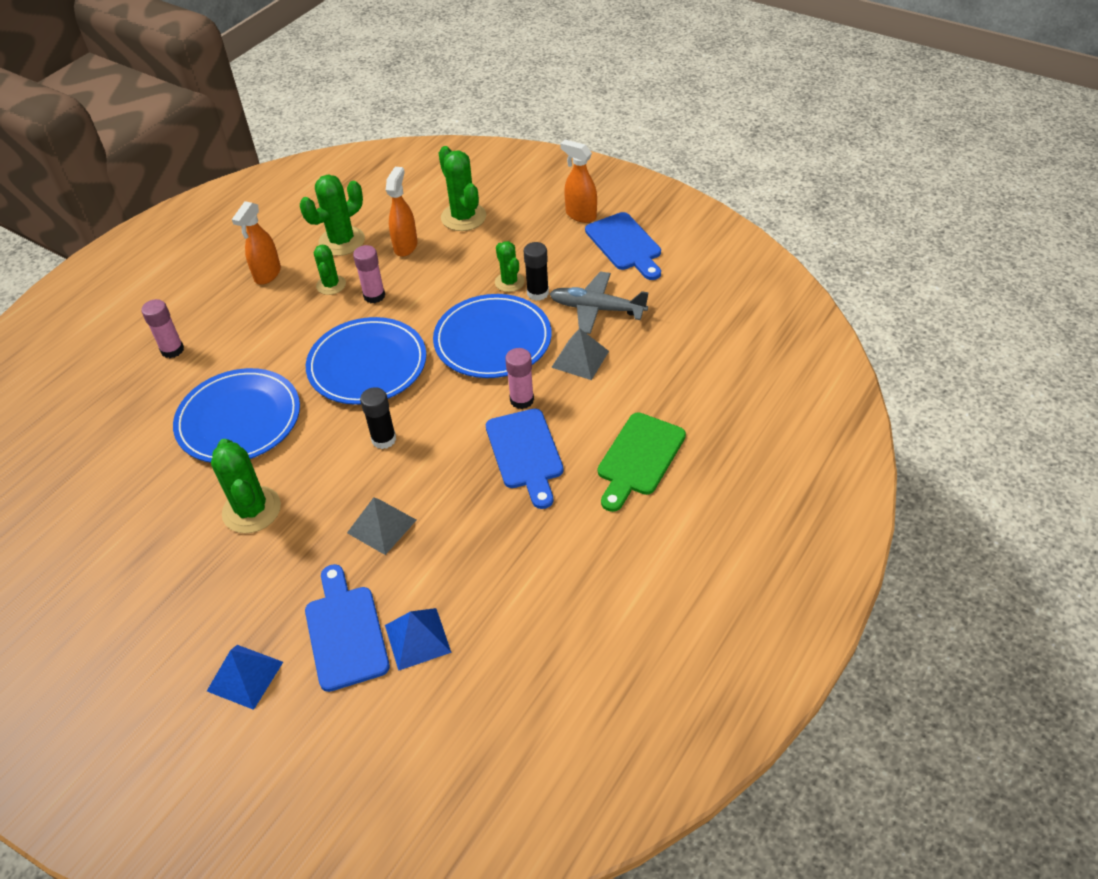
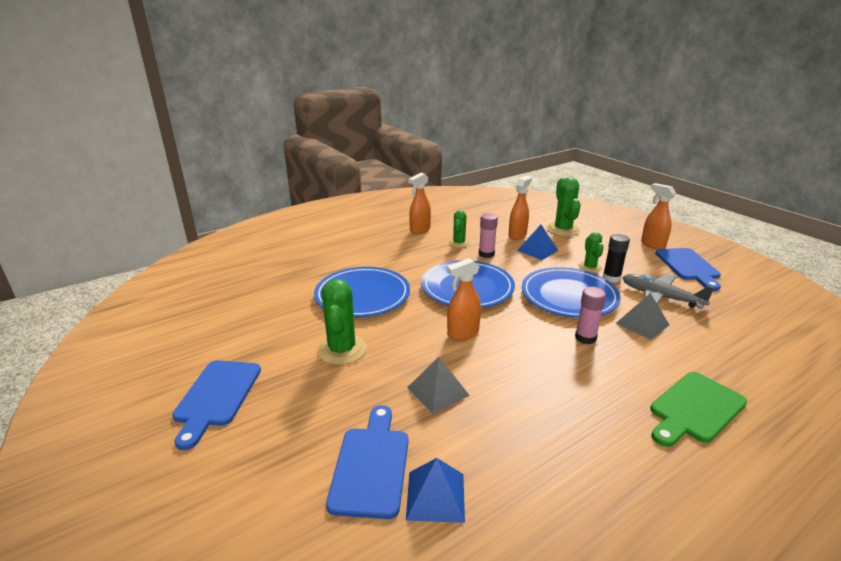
camera: 20 degrees right, 20 degrees down
(172, 350) = (341, 251): pink glue stick -> none
(245, 676) = (267, 471): blue pyramid -> blue pyramid (537, 250)
(342, 241) = (474, 225): green cactus -> none
(384, 439) = (462, 333): black glue stick -> orange spray bottle
(526, 453) = (581, 375): blue cutting board -> blue cutting board (217, 396)

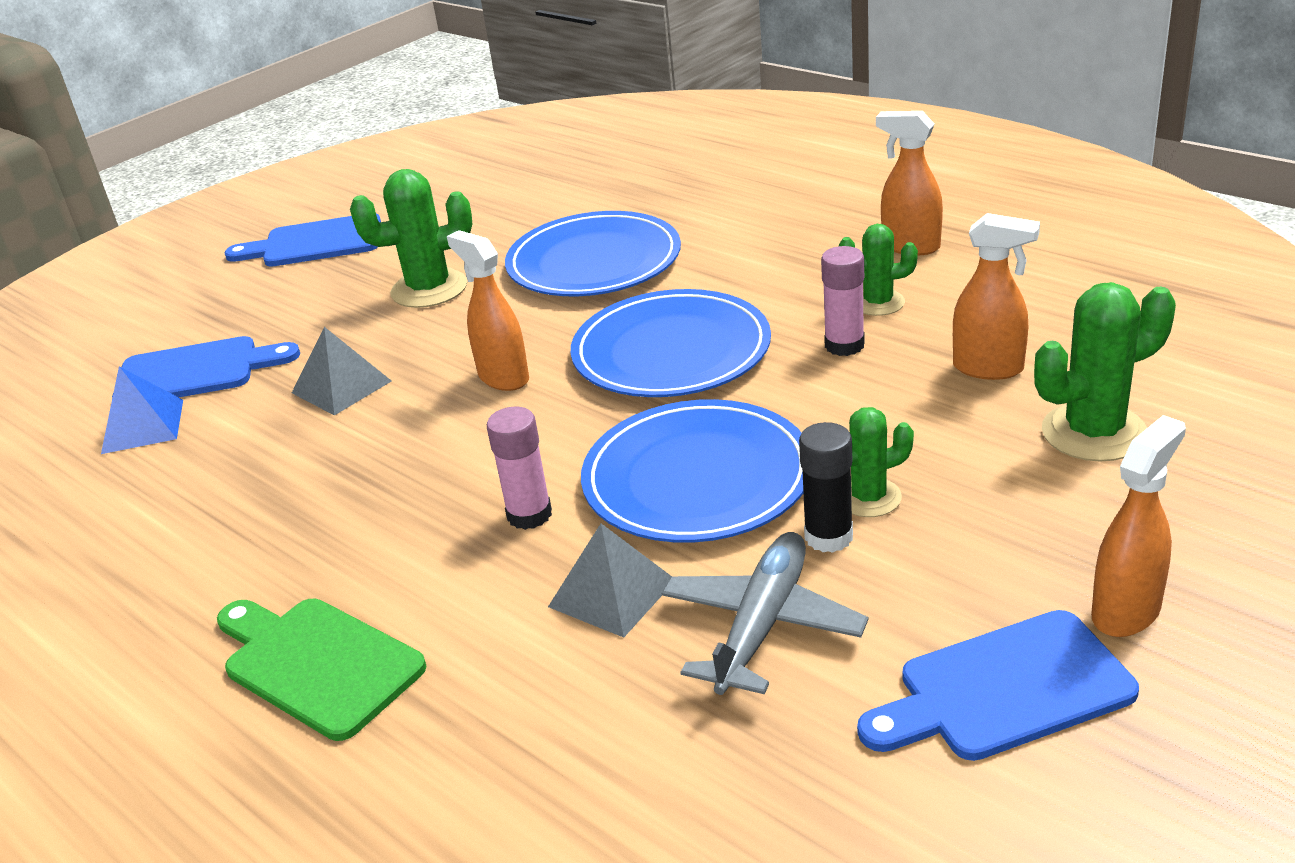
camera: 80 degrees right, 5 degrees up
(537, 250) = (917, 409): blue pyramid -> none

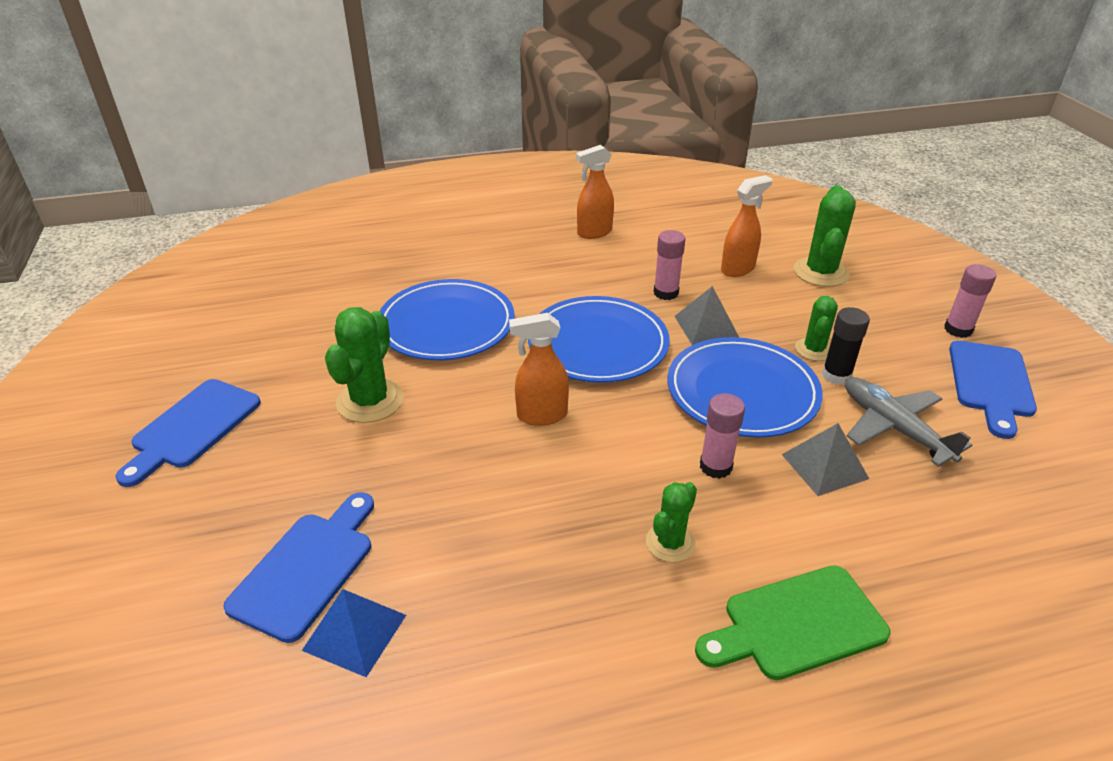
camera: 60 degrees left, 5 degrees up
(341, 387) = (451, 492): grey pyramid -> grey pyramid (706, 326)
(878, 303) = (637, 266): green cactus -> green cactus (670, 543)
(1126, 612) = (958, 329): orange spray bottle -> pink glue stick

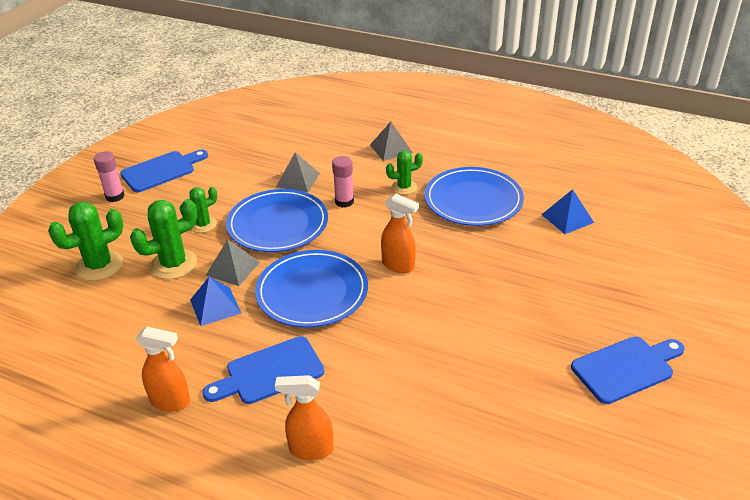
camera: 140 degrees left, 0 degrees up
(307, 568) = (579, 251): blue cutting board -> blue cutting board (270, 372)
(370, 401) = (494, 327): green cactus -> green cactus (174, 264)
(446, 324) = (393, 365): blue plate -> blue plate (473, 200)
(666, 293) = (215, 306): pink glue stick -> blue pyramid
(738, 269) = (139, 298): orange spray bottle -> orange spray bottle (310, 449)
(797, 624) = (391, 148): green cutting board -> grey pyramid
(836, 375) = (219, 208): black glue stick -> none
(894, 428) = (241, 177): grey plane -> none

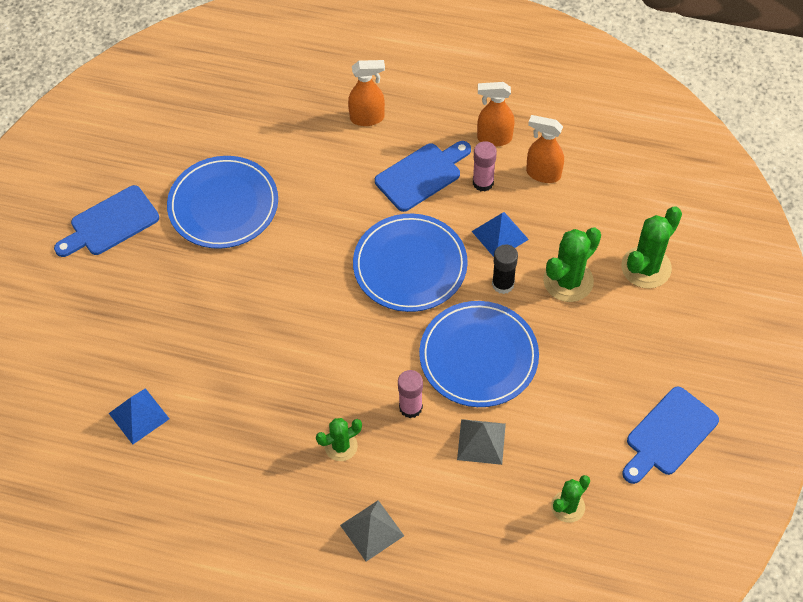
camera: 170 degrees right, 20 degrees up
(115, 196) = (698, 376): pink glue stick -> pink glue stick (483, 182)
(203, 225) = (565, 343): green cactus -> green cactus (568, 507)
(233, 268) = (503, 284): grey pyramid -> black glue stick
(398, 265) = (328, 313): orange spray bottle -> orange spray bottle (543, 174)
(473, 200) = (251, 433): blue plate -> blue plate (223, 205)

